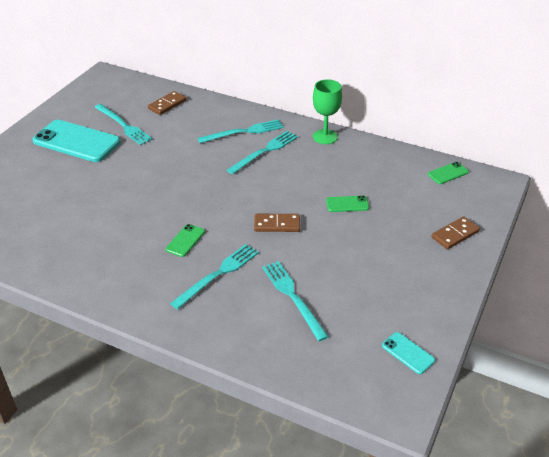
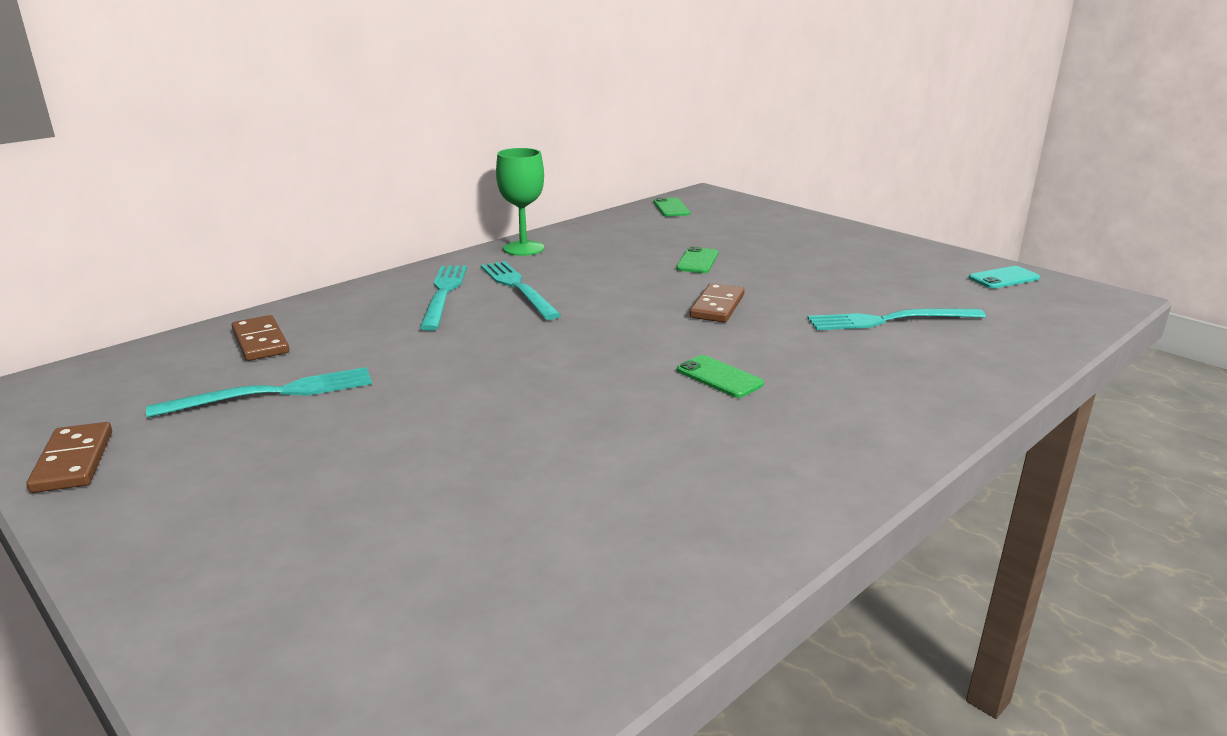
camera: 70 degrees left, 15 degrees down
(76, 141) = (260, 456): turquoise phone -> none
(217, 275) = (823, 363): turquoise fork -> none
(455, 234) = (792, 225): brown domino -> brown domino (73, 461)

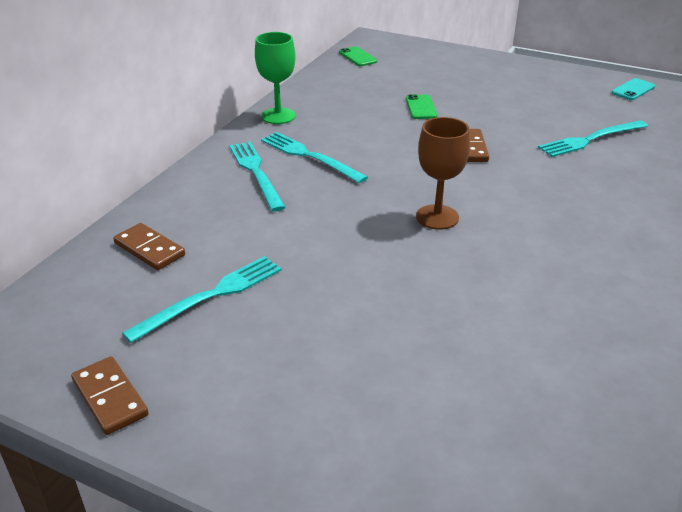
camera: 20 degrees left, 10 degrees up
(604, 366) = (437, 217): none -> brown goblet
(719, 377) = (522, 211): green phone -> none

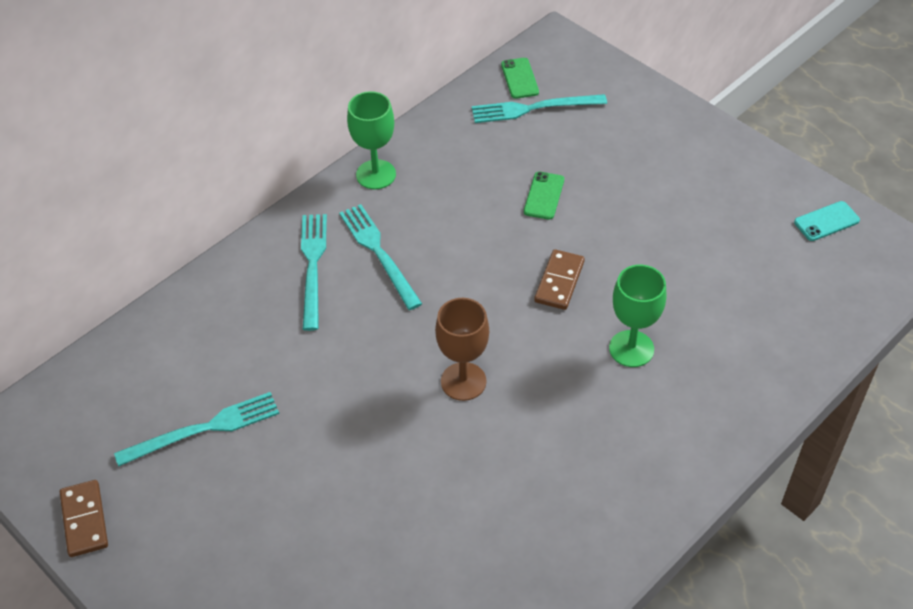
camera: 20 degrees right, 15 degrees up
(149, 249) = (172, 353): brown domino -> none
(557, 174) = (631, 349): none -> green goblet
(591, 139) = (709, 301): turquoise fork -> turquoise fork (534, 108)

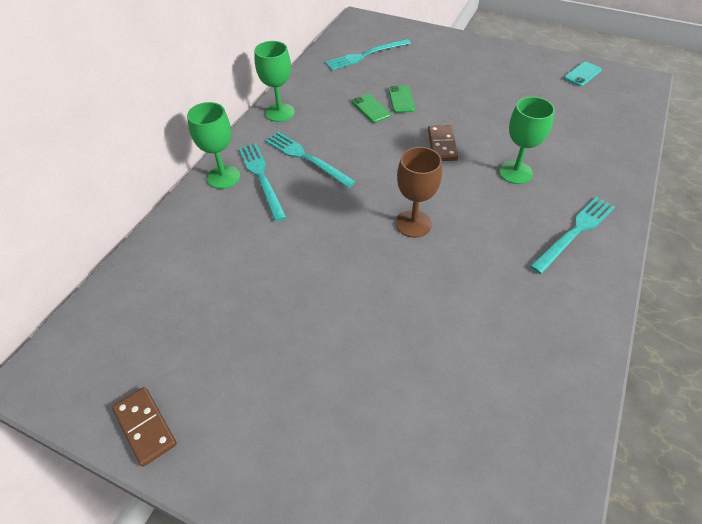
camera: 20 degrees left, 0 degrees up
(203, 429) = (225, 316): turquoise fork -> turquoise fork (574, 233)
(269, 252) = (223, 177): none -> green goblet
(519, 78) = (347, 42): green phone -> green phone (371, 108)

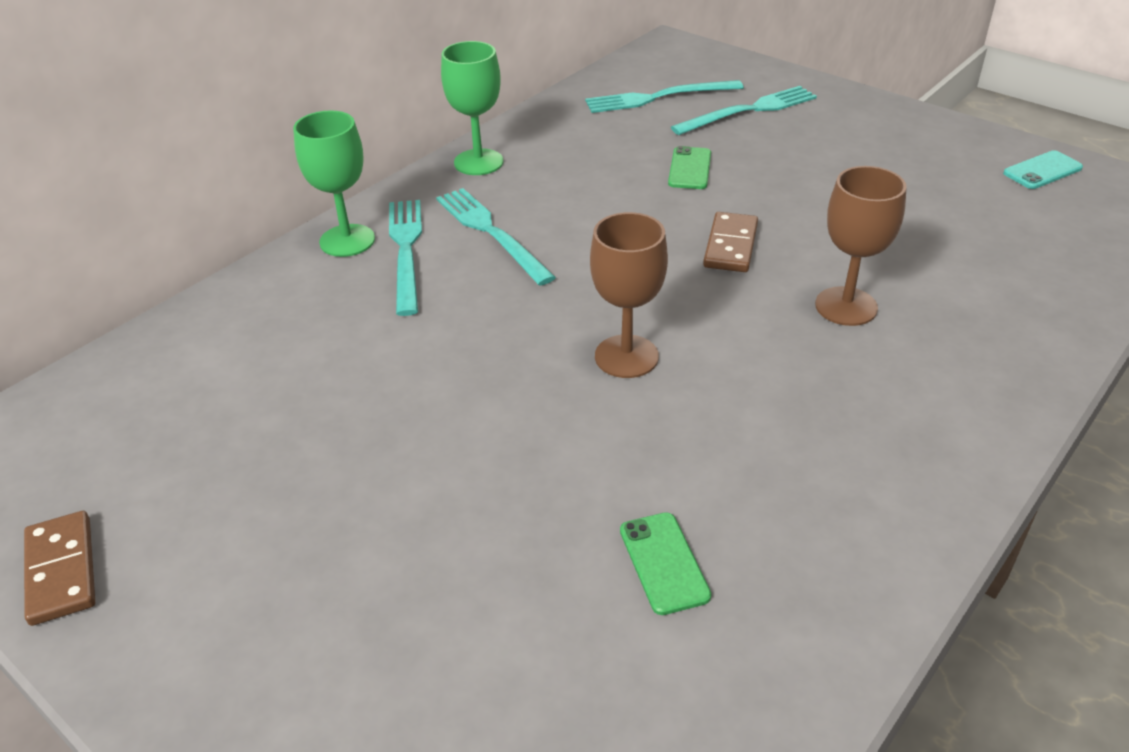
camera: 15 degrees right, 10 degrees down
(371, 108) = (631, 175): green phone -> green phone (664, 563)
(515, 172) = (846, 306): green goblet -> brown goblet
(574, 233) = (917, 419): turquoise fork -> turquoise fork (748, 111)

